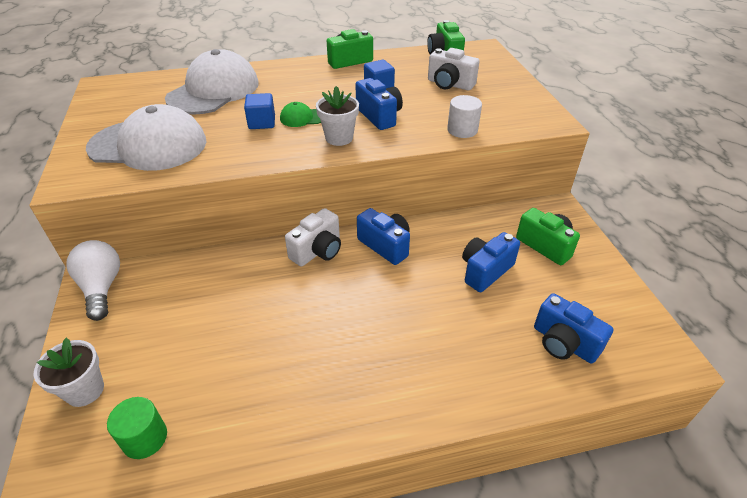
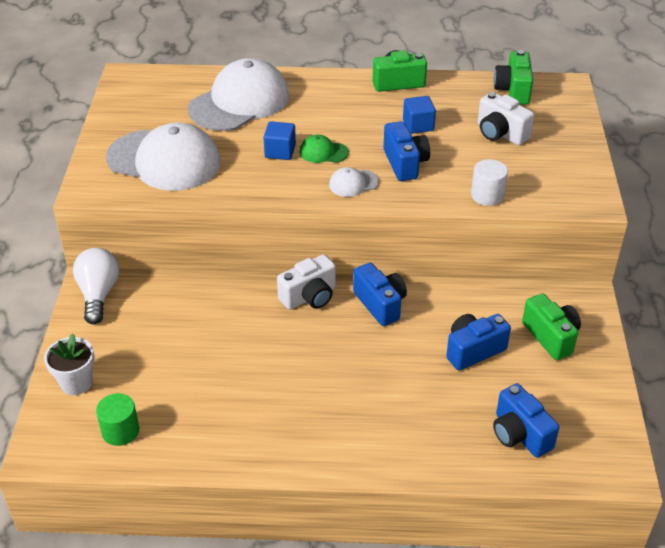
camera: 15 degrees right, 0 degrees up
(339, 138) = (353, 183): white flower pot -> white cap

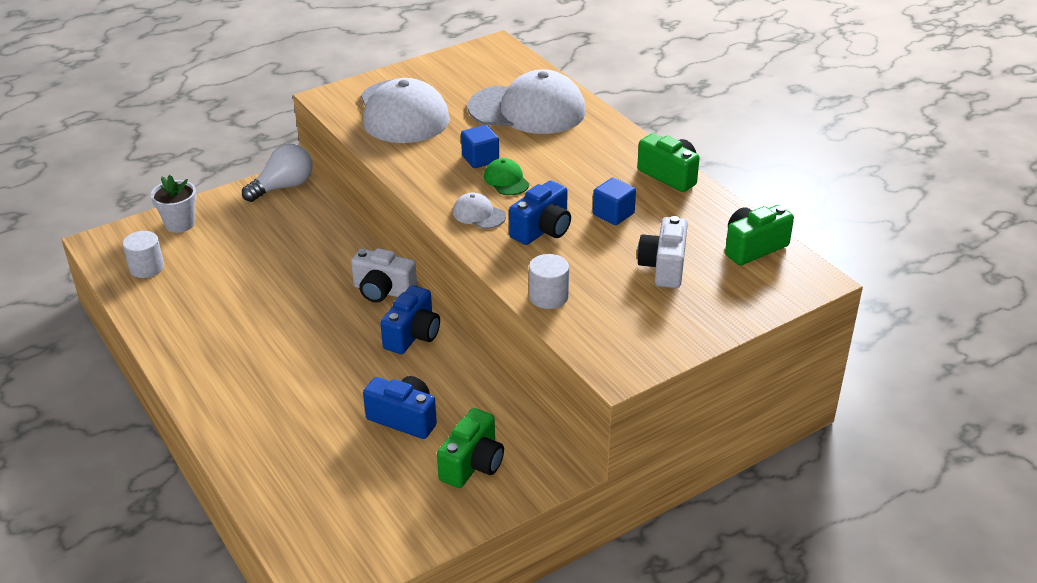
camera: 55 degrees right, 5 degrees down
(120, 431) = (147, 268): green cylinder -> white cylinder
(519, 434) = (316, 493): blue camera -> none

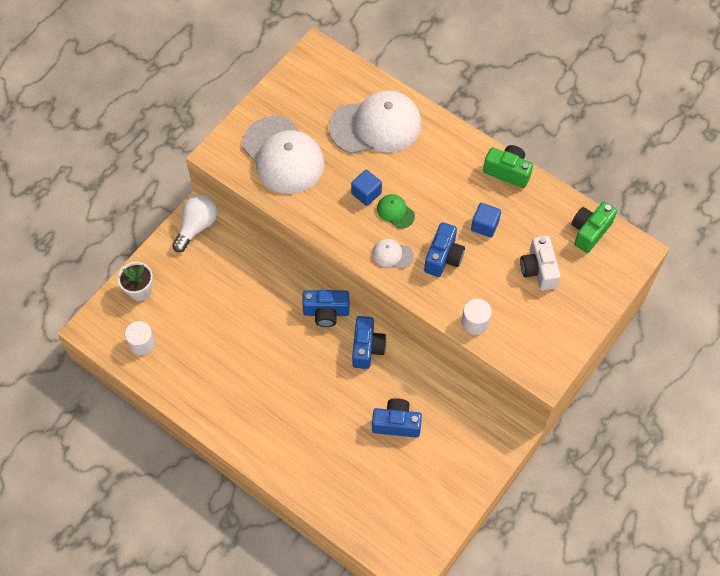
camera: 20 degrees left, 25 degrees up
(383, 291) = (326, 312): white camera -> blue camera
(472, 464) = (457, 447): green camera -> none

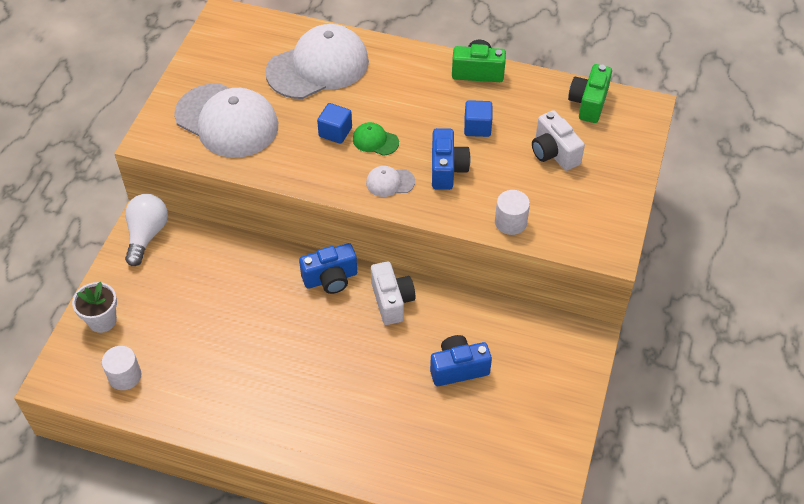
camera: 20 degrees left, 10 degrees down
(367, 348) = (392, 301): blue camera -> white camera

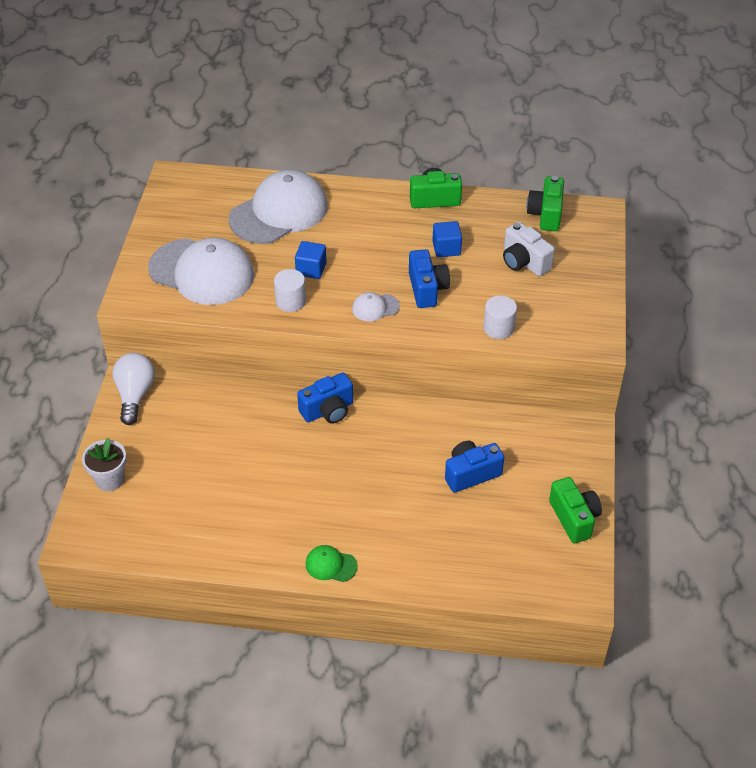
camera: 10 degrees left, 5 degrees down
(125, 376) = (146, 527): white cylinder -> white cylinder (290, 301)
(375, 141) = (351, 272): green cap -> green cap (331, 565)
(392, 301) = (392, 422): white camera -> none
(553, 433) = (574, 518): none -> green camera

